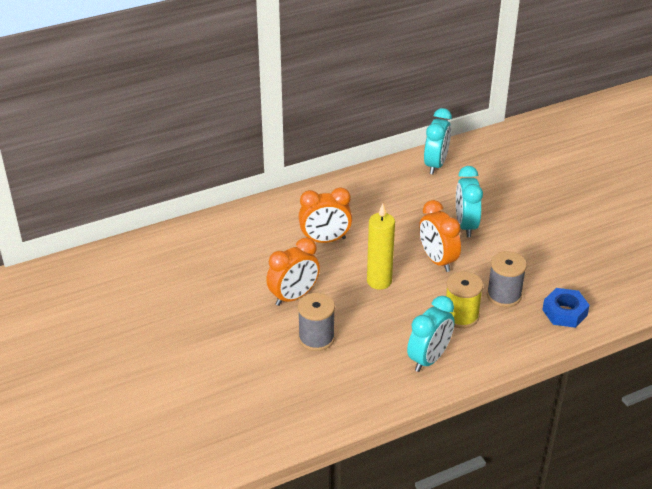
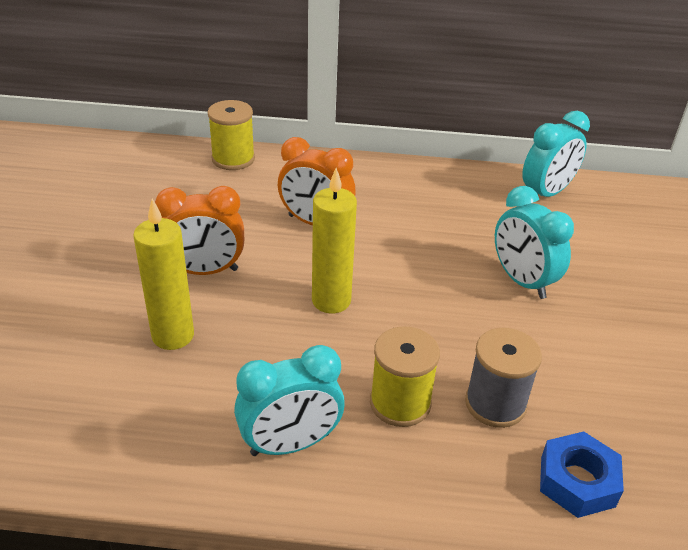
camera: 30 degrees right, 0 degrees up
(230, 220) = (233, 159): none -> yellow spool
(316, 338) = (173, 335): grey spool -> yellow candle
(437, 260) = (438, 309): orange clock -> none
(465, 225) = (522, 281): turquoise clock -> turquoise clock turned 60 degrees counterclockwise

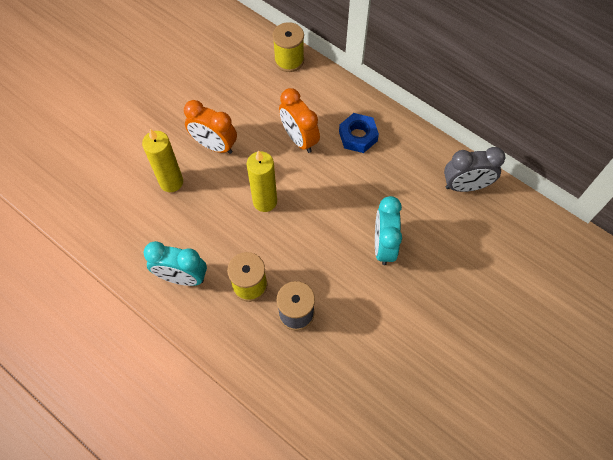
camera: 35 degrees right, 25 degrees up
(546, 193) = (465, 186): turquoise clock -> grey clock
(577, 481) = (297, 377): blue nut -> blue nut (358, 136)

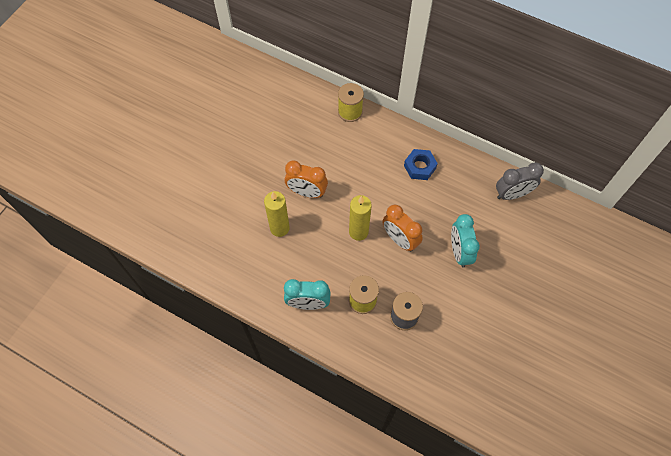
camera: 10 degrees left, 0 degrees up
(299, 139) = (373, 176): orange clock -> orange clock (399, 240)

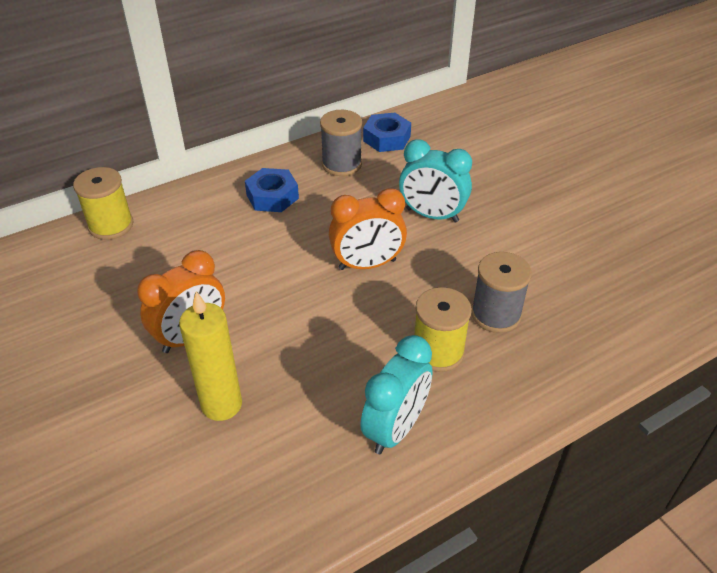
camera: 60 degrees left, 20 degrees down
(358, 232) = (316, 304): yellow candle -> none
(470, 184) = (341, 164): none -> grey spool
(512, 194) = (386, 138): grey clock -> blue nut

